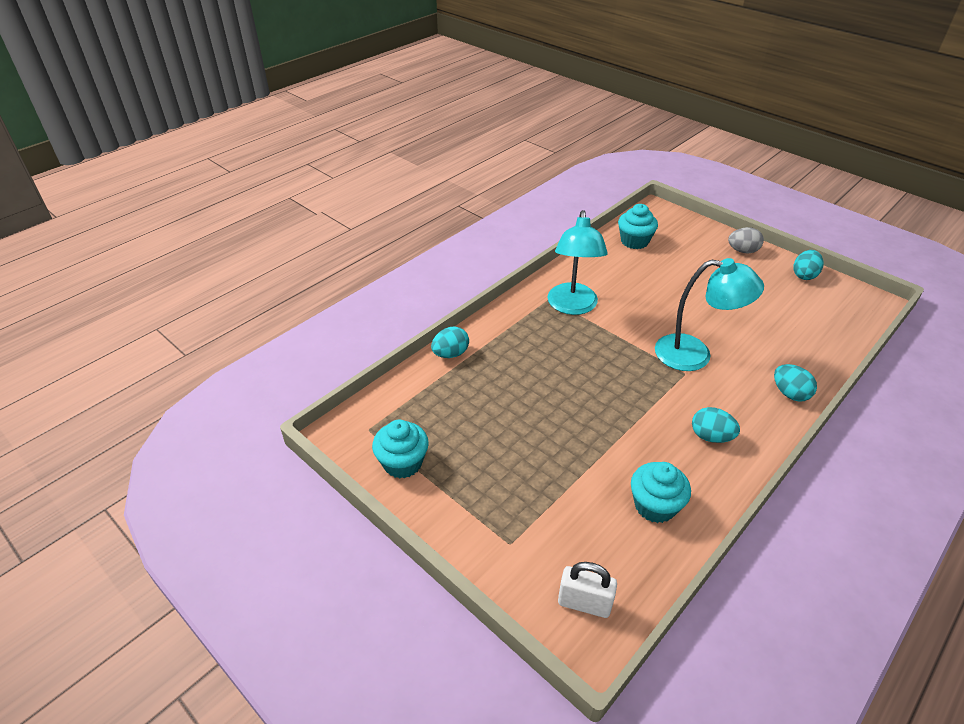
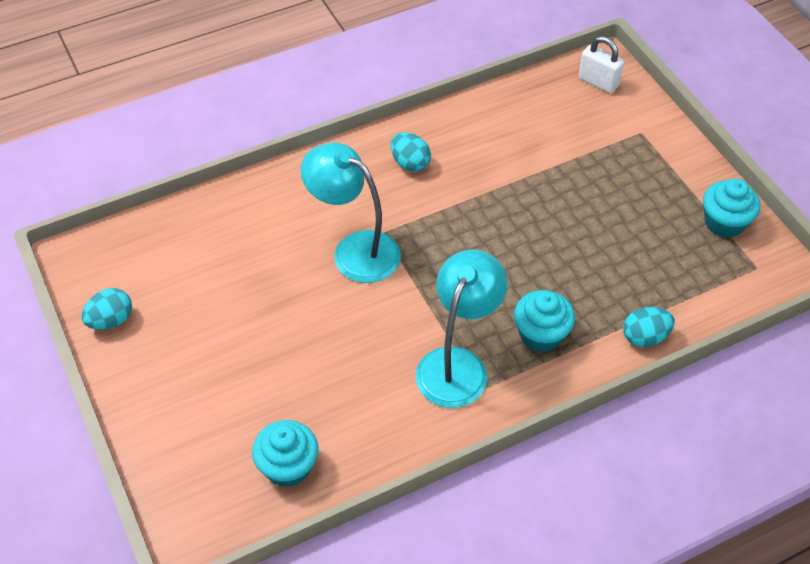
camera: 160 degrees left, 10 degrees up
(655, 505) = (503, 125): turquoise cupcake -> turquoise cupcake (541, 334)
(742, 251) = (146, 392): grey egg -> none
(789, 393) = (294, 180): turquoise egg -> none

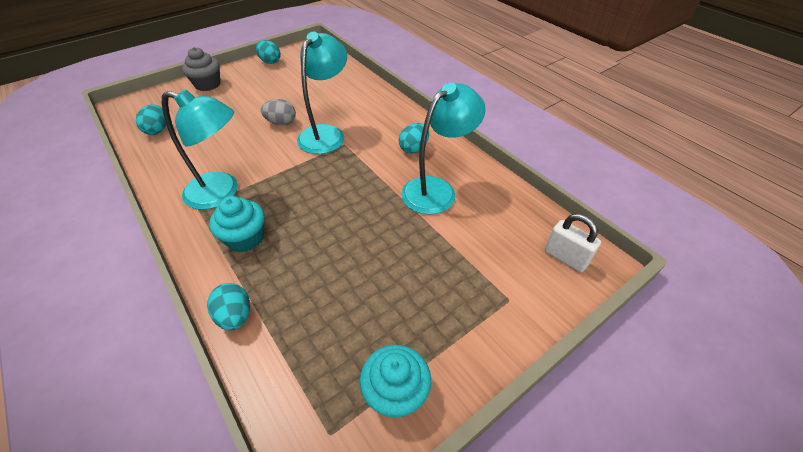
camera: 80 degrees right, 5 degrees down
(161, 411) = (207, 84): none -> grey cupcake
(288, 466) = (157, 130): turquoise cupcake -> turquoise egg
(313, 302) = (281, 123): none -> grey egg
(489, 155) = (437, 189): none -> turquoise lamp
(598, 82) = (565, 257): white padlock -> white padlock turned 75 degrees counterclockwise

